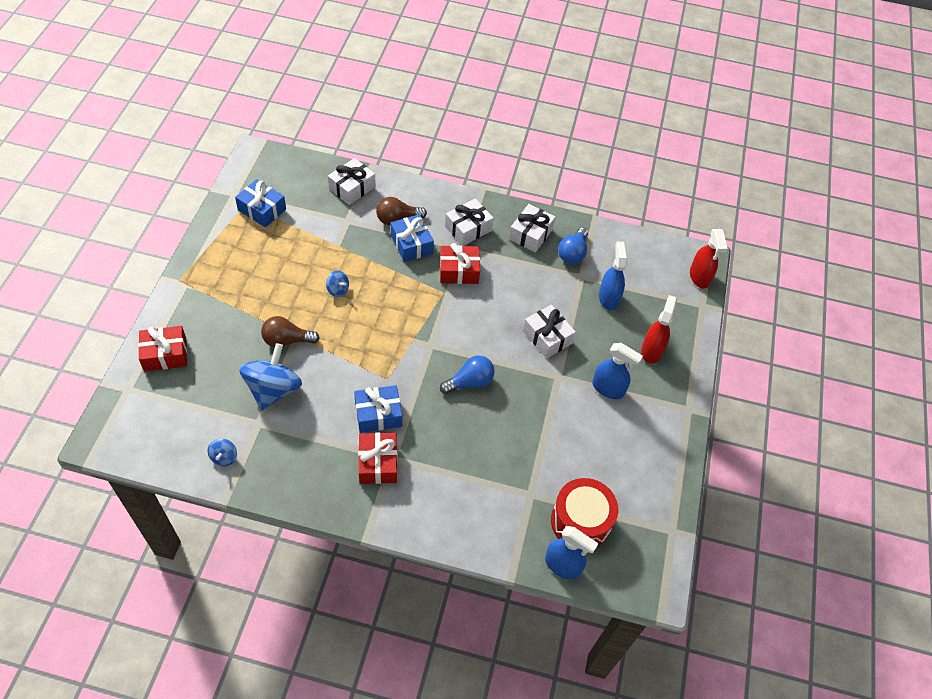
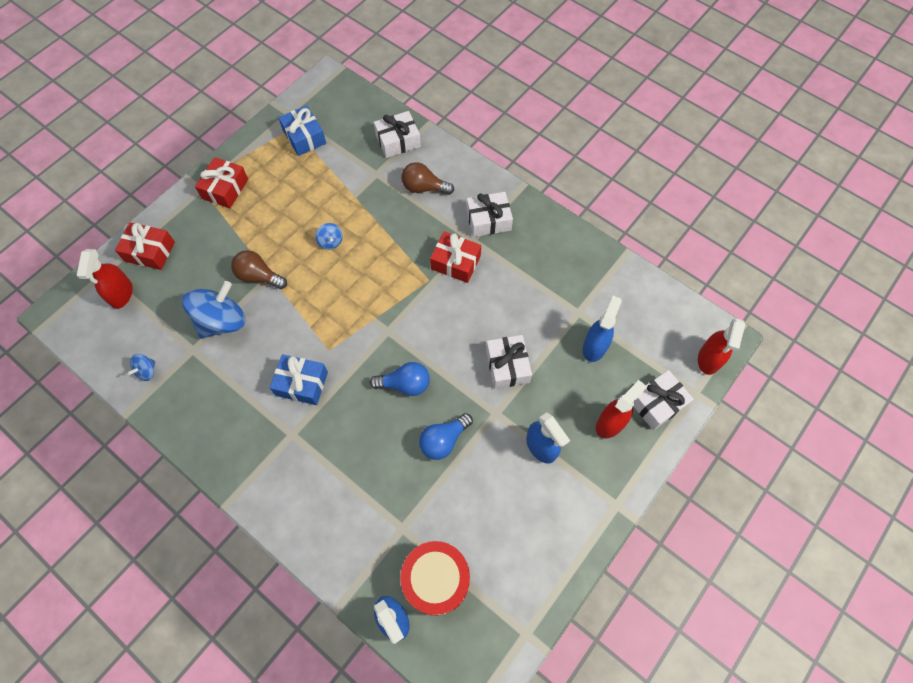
camera: 30 degrees right, 10 degrees up
(158, 400) = (121, 294): none -> red spray bottle
(378, 463) = (275, 433): red gift -> red gift (225, 189)
(411, 244) = (424, 218): blue gift -> none
(530, 234) = (549, 247): white gift -> white gift (657, 403)
(572, 253) = (582, 283): blue light bulb -> blue light bulb (443, 440)

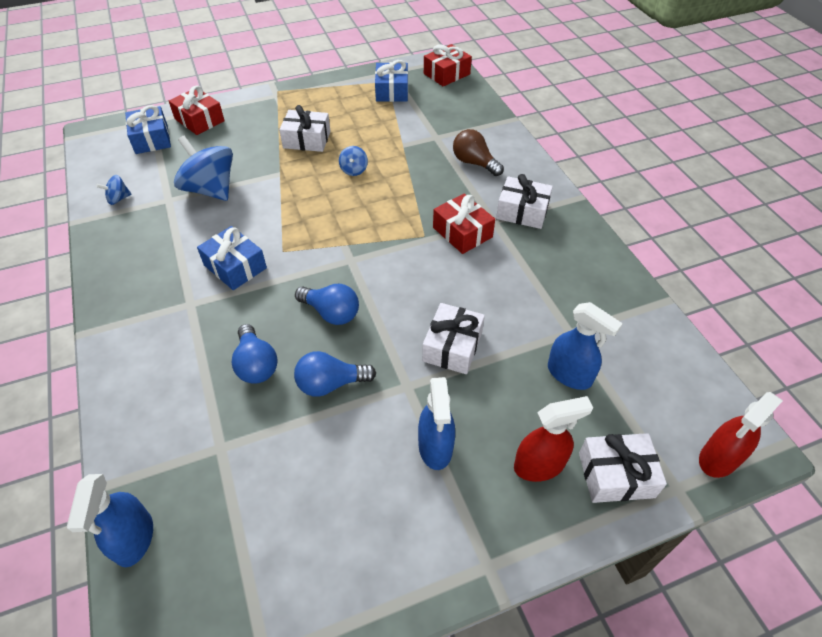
camera: 30 degrees right, 15 degrees down
(121, 294) = (151, 139): red spray bottle -> blue gift
(222, 321) = (210, 189): blue spinning top -> blue spinning top turned 120 degrees counterclockwise
(225, 189) = (296, 102): red gift -> red gift (446, 74)
(259, 276) = (270, 170): brown light bulb -> none
(381, 455) = (256, 364): none -> blue light bulb
(398, 141) = (475, 121): white gift -> white gift (307, 140)
(436, 580) = (211, 524): red drum -> none
(594, 346) = (569, 374): blue spray bottle -> blue spray bottle turned 75 degrees clockwise

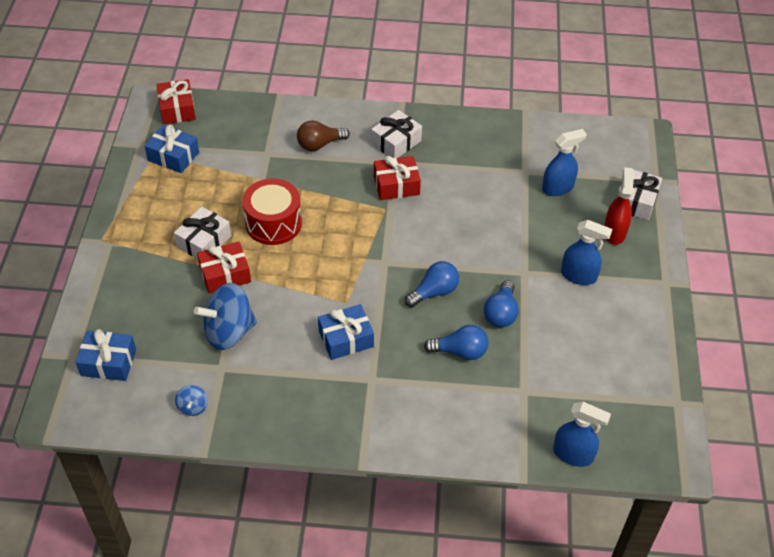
camera: 65 degrees left, 0 degrees up
(199, 120) = (105, 315): red gift -> red gift (225, 274)
(354, 170) = (273, 223): blue spinning top -> red drum
(452, 346) = (504, 236): white gift -> none
(718, 458) = (646, 153): red spray bottle -> none

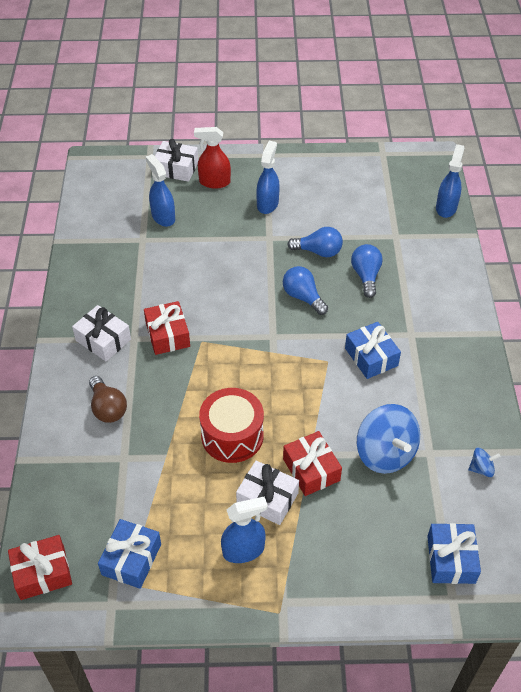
camera: 95 degrees left, 0 degrees up
(161, 222) = (244, 550): none -> blue spray bottle

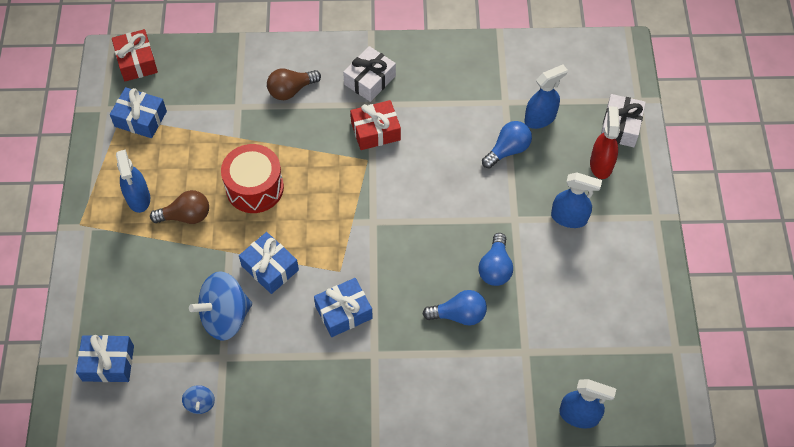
camera: 90 degrees right, 10 degrees up
(267, 498) = (186, 216): white gift -> brown light bulb
(303, 297) = (426, 250): blue light bulb -> blue light bulb (507, 150)
(311, 470) = (213, 252): red gift -> none
(327, 417) = (270, 268): none -> blue gift

